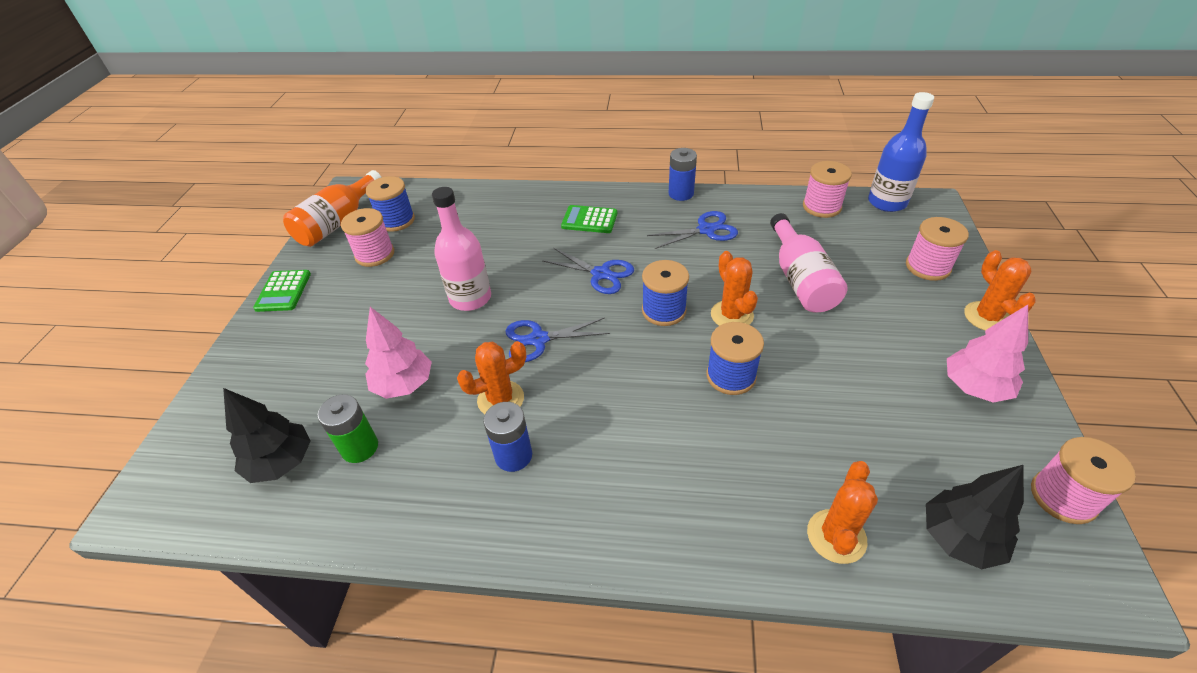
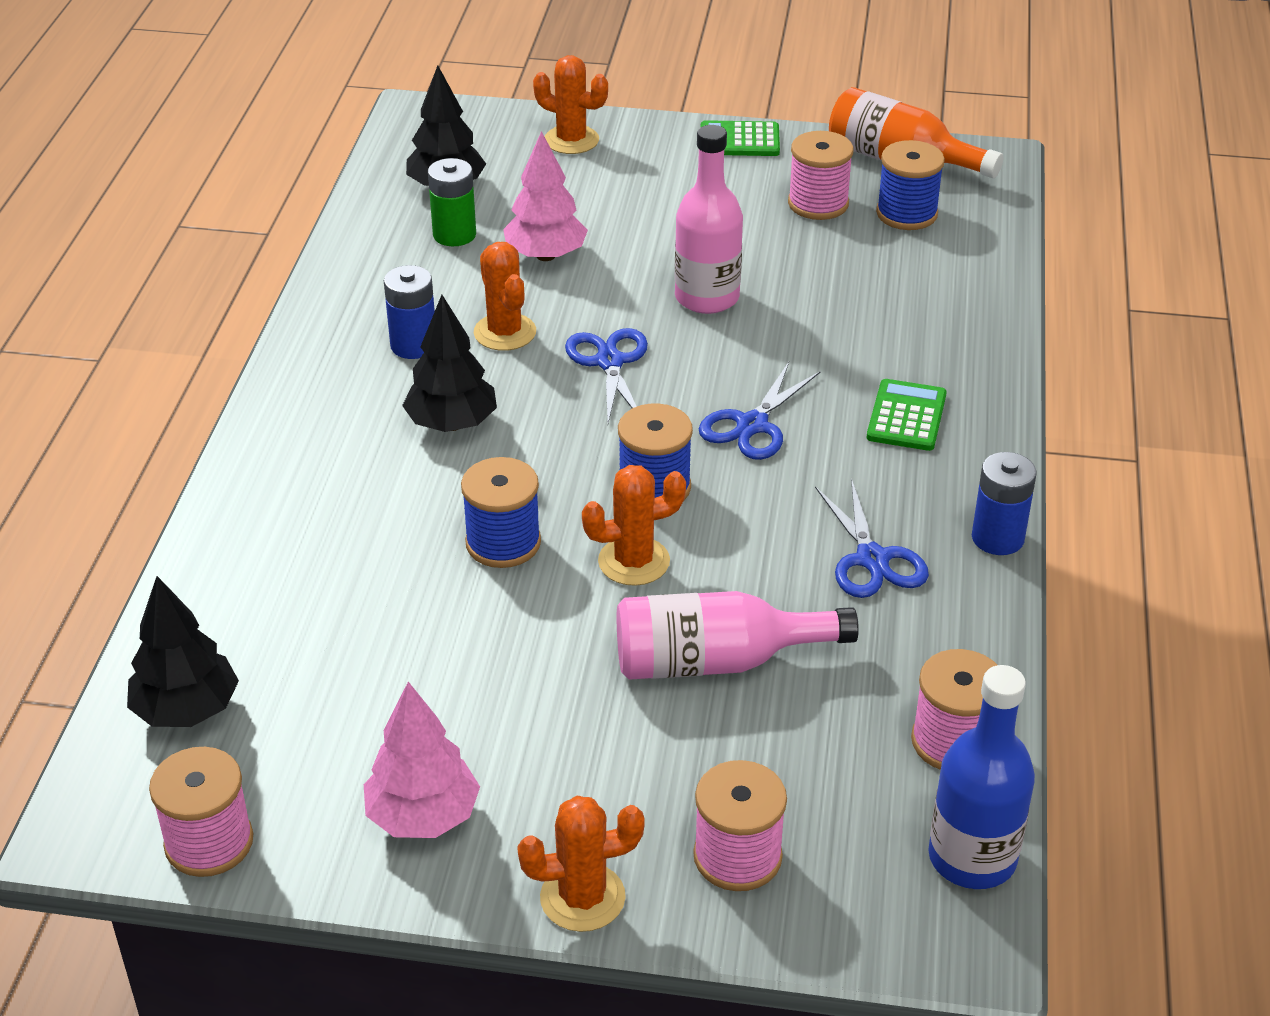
camera: 90 degrees right, 5 degrees down
(611, 418) = (452, 424): none -> black tree
(836, 536) = (226, 598): orange cactus -> orange cactus (571, 140)

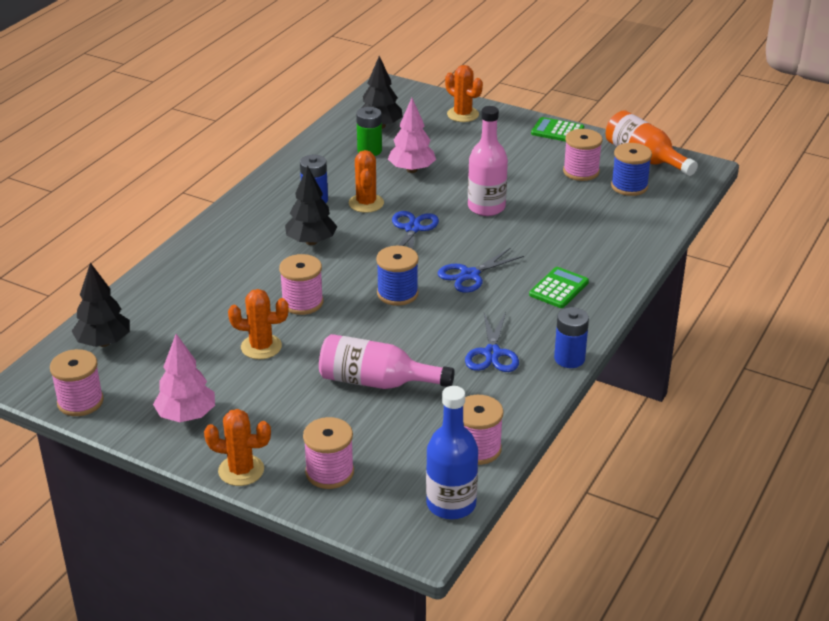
camera: 20 degrees right, 5 degrees down
(503, 543) = (302, 302): blue spool -> pink spool
(634, 561) = (364, 326): orange cactus -> orange cactus (261, 347)

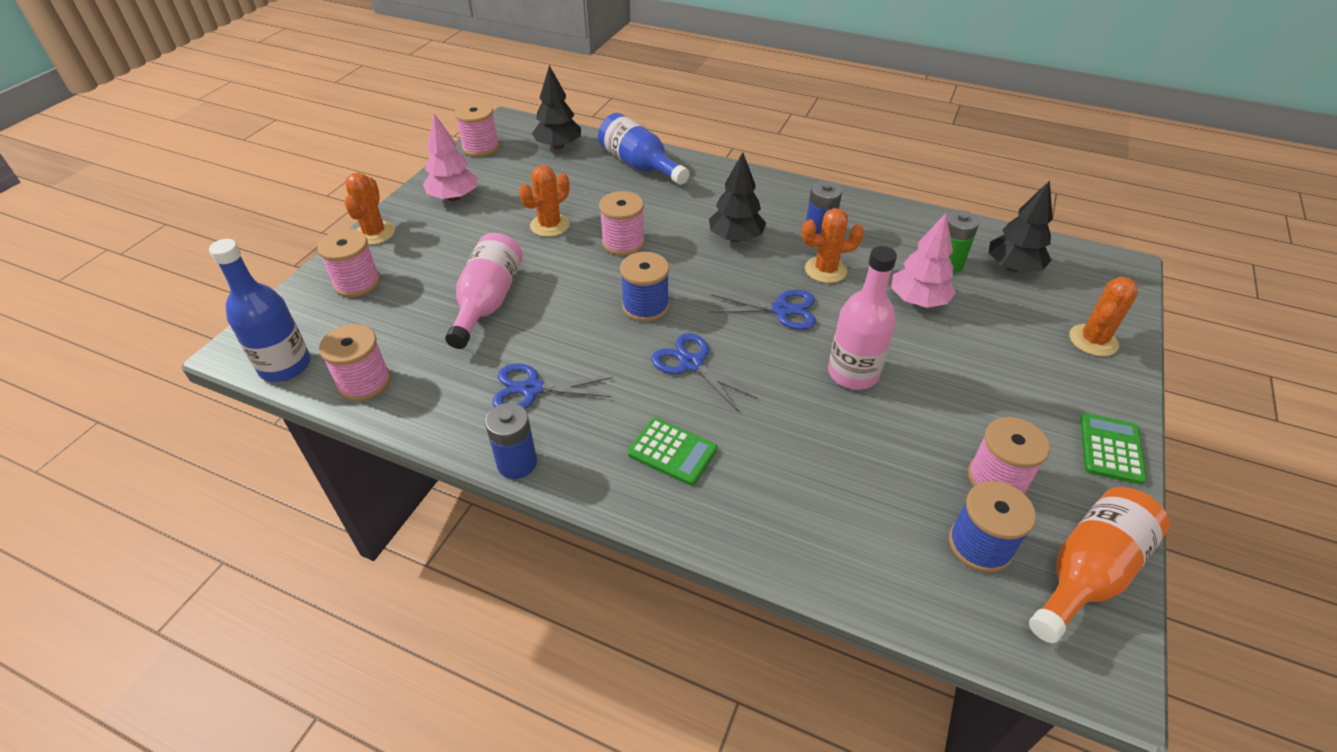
camera: 85 degrees right, 10 degrees up
(167, 288) = (639, 165): none -> blue bottle
(261, 347) = (550, 225): orange cactus -> orange cactus turned 45 degrees clockwise

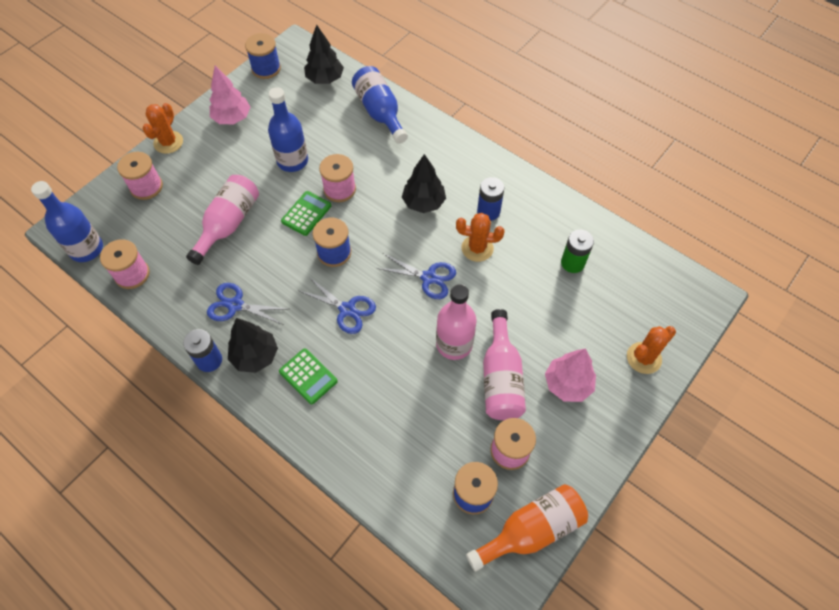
camera: 15 degrees right, 15 degrees up
(480, 147) = (266, 68): pink spool -> blue spool
(550, 225) = (292, 161): orange cactus -> blue bottle
(691, 364) = (347, 309): blue scissors -> blue scissors turned 150 degrees clockwise
(918, 301) = (532, 292): pink tree -> pink tree (567, 384)
(934, 398) = (501, 378): none -> pink bottle
(1013, 268) = (621, 278): black tree -> black tree (255, 356)
(1110, 449) = (601, 448): green calculator -> green calculator (306, 213)

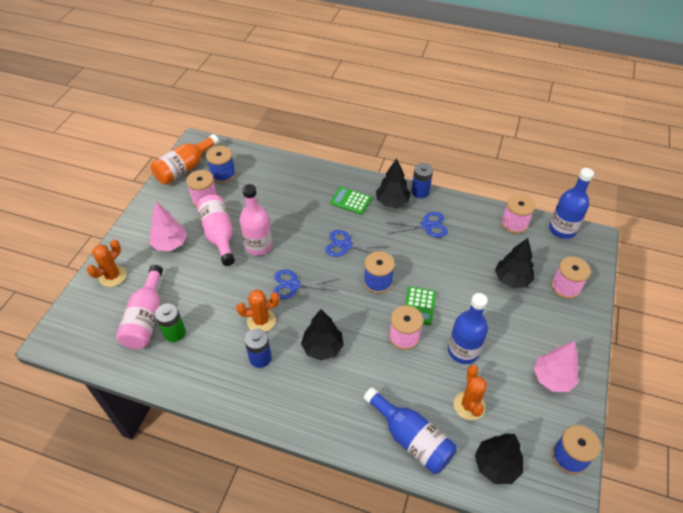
camera: 160 degrees right, 10 degrees down
(168, 142) = (586, 333): orange cactus -> orange cactus (469, 405)
(192, 211) = (512, 279): none -> black tree
(228, 224) = (475, 278): pink bottle -> pink bottle (146, 318)

